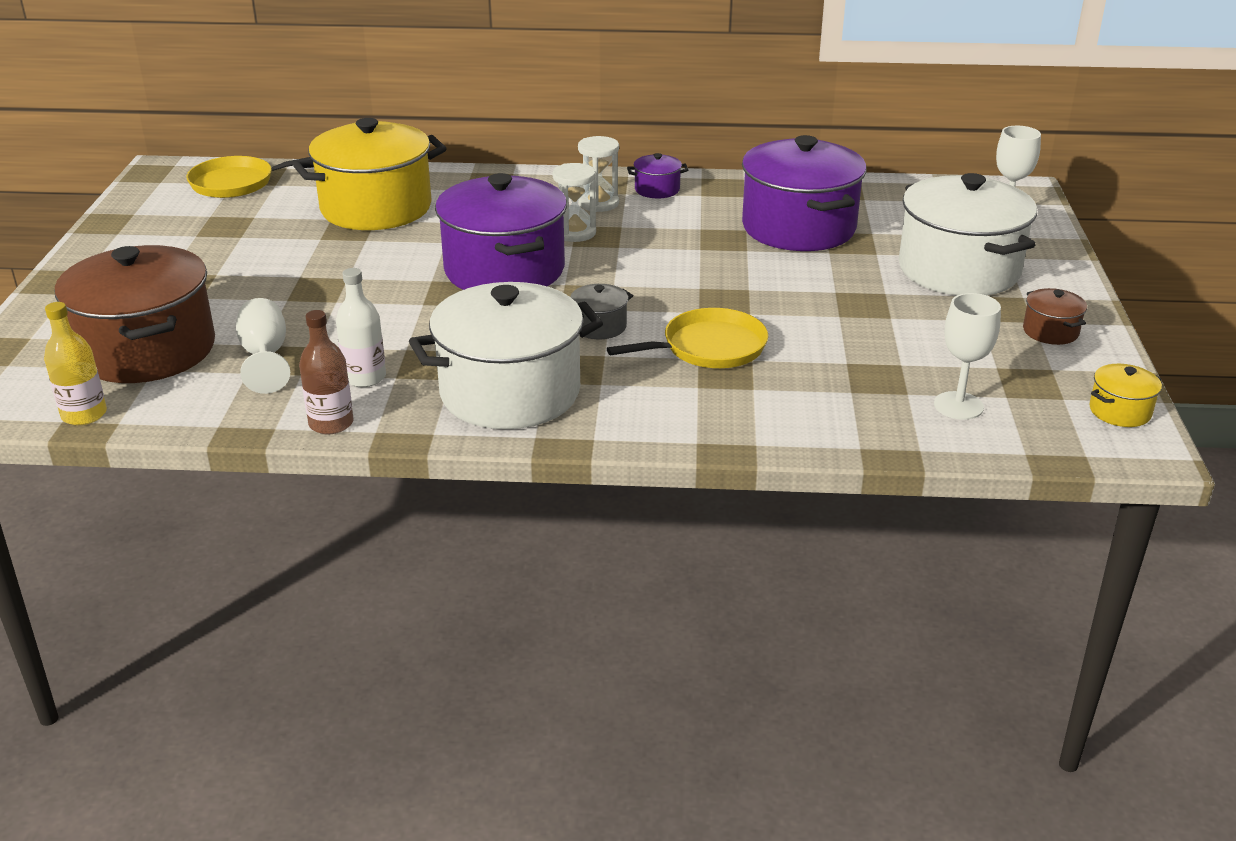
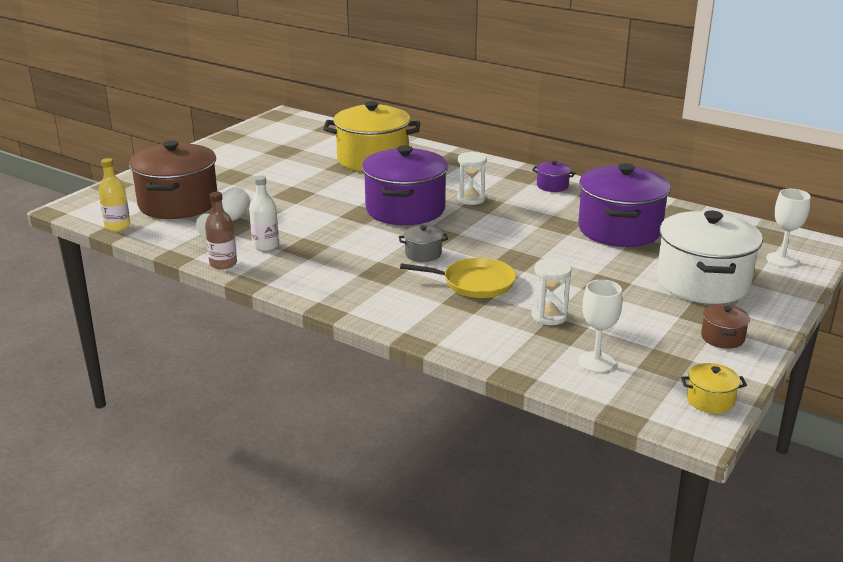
camera: 30 degrees right, 5 degrees down
(237, 183) = (314, 130): yellow pan -> none
(510, 393) = (331, 275): white pot -> none
(599, 203) = (505, 186): white hourglass -> white hourglass (549, 316)

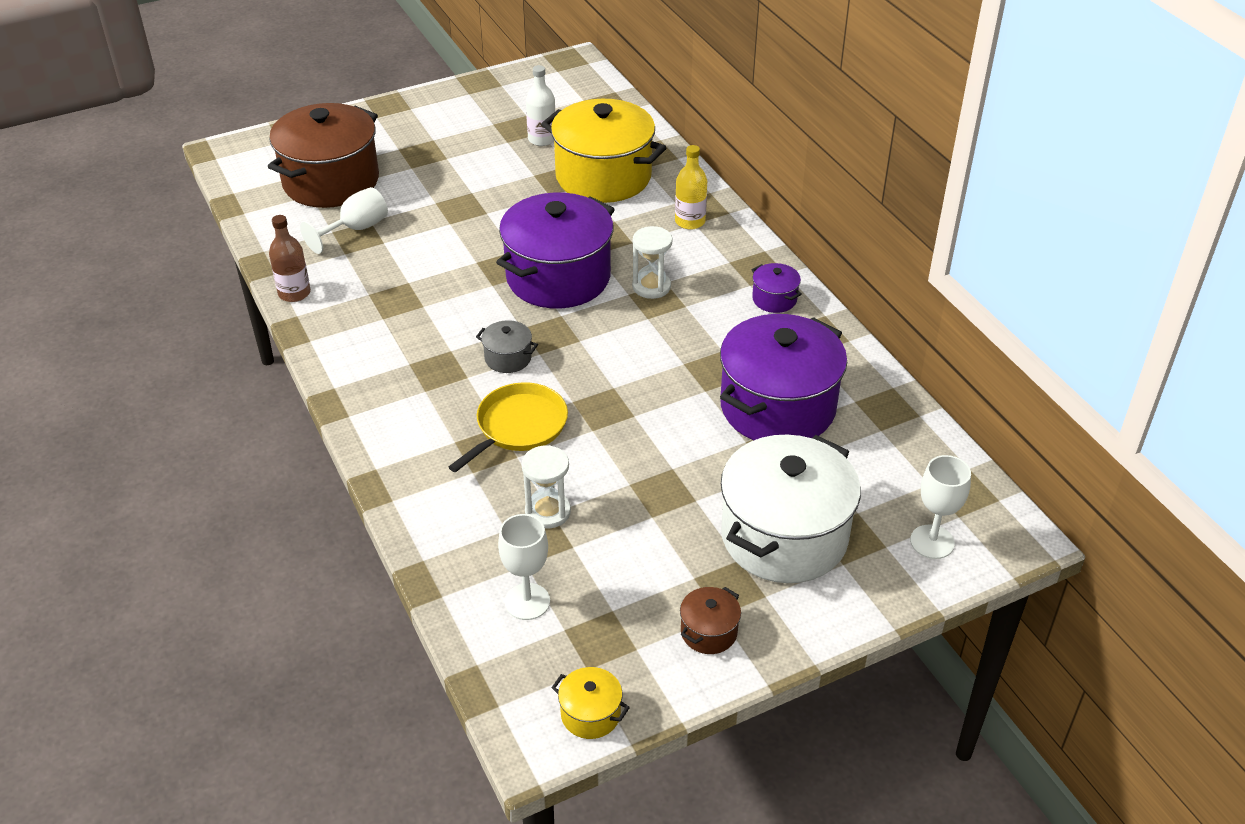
camera: 30 degrees right, 15 degrees up
(117, 226) = (244, 196): yellow bottle -> yellow bottle (690, 221)
(265, 246) = (359, 281): white bottle -> white bottle (542, 139)
(474, 283) = (518, 427): yellow pan -> yellow pan turned 90 degrees counterclockwise

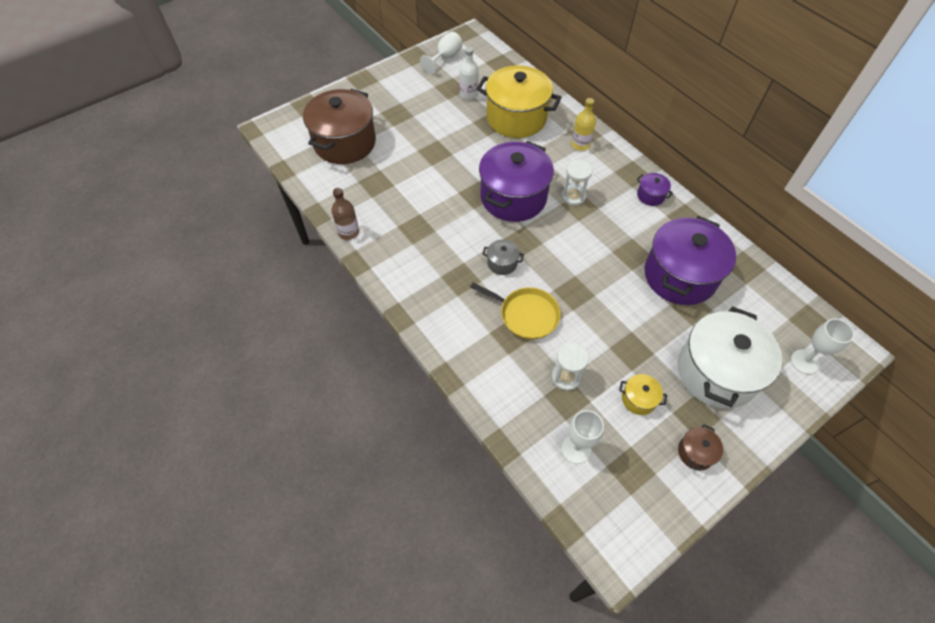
camera: 10 degrees left, 15 degrees up
(356, 229) = (373, 177): white goblet -> white goblet (445, 58)
(518, 427) = (526, 315): yellow pan -> yellow pan turned 90 degrees clockwise
(590, 714) = (644, 529): yellow pot -> yellow pot (638, 399)

